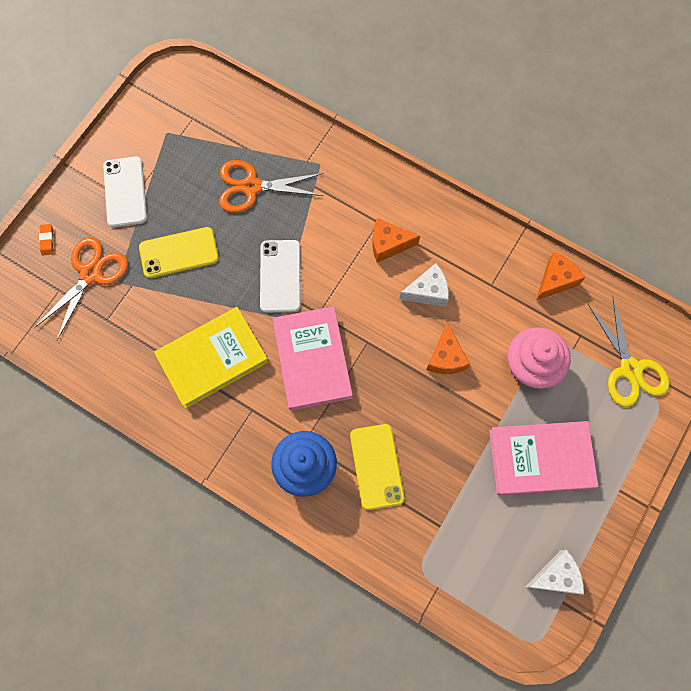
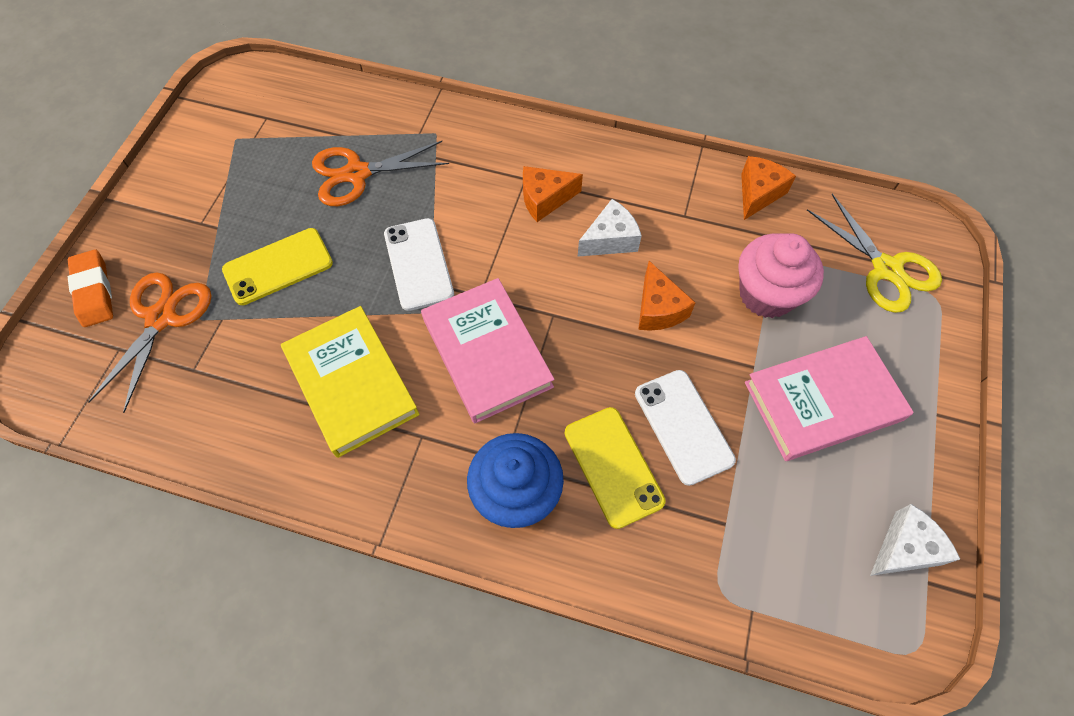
camera: 15 degrees left, 10 degrees down
(47, 240) = (94, 291): orange eraser -> orange eraser, size x1.86
(125, 192) = (193, 213): white phone -> white phone (683, 426)
(212, 358) = (351, 383): yellow book -> yellow book turned 75 degrees counterclockwise

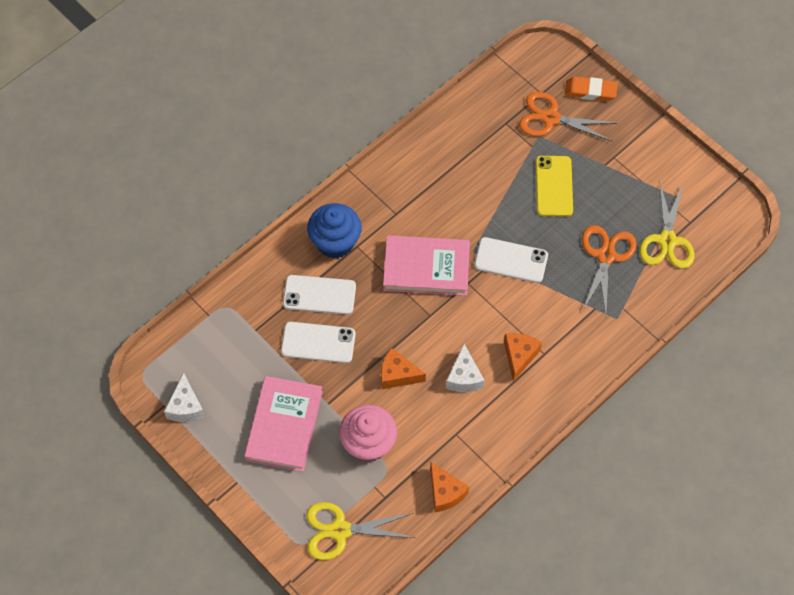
camera: 120 degrees right, 0 degrees up
(161, 318) = (550, 118): orange scissors -> orange scissors turned 150 degrees clockwise
(304, 127) = (667, 241): none -> yellow scissors
(351, 383) = (449, 193): yellow book -> none
(613, 466) = (319, 295): yellow phone -> white phone

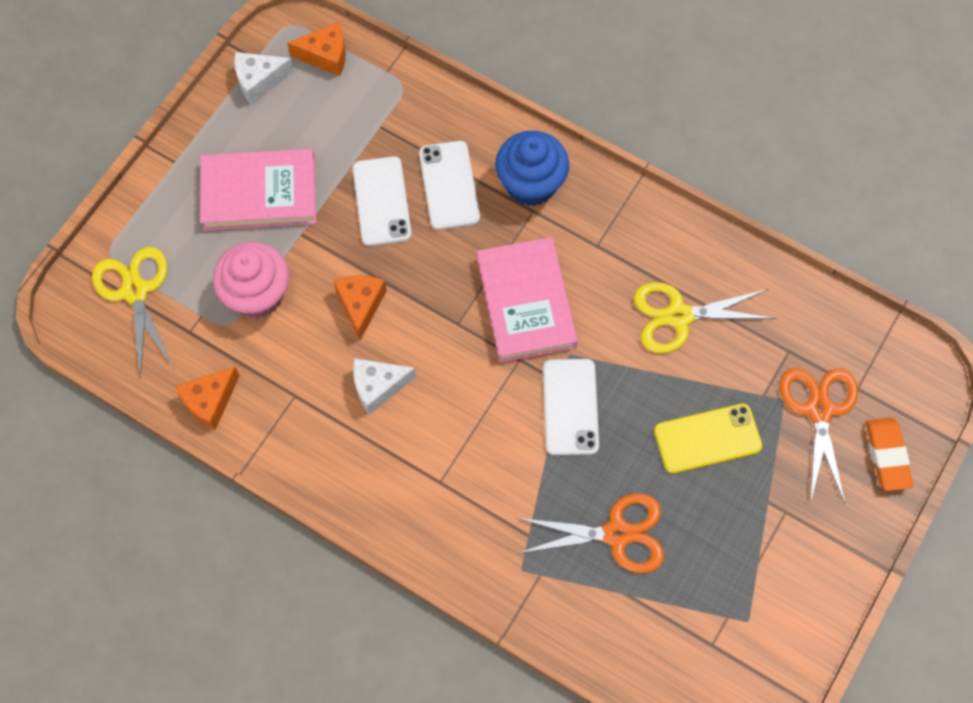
camera: 75 degrees right, 5 degrees up
(519, 356) = (427, 450): orange cheese -> orange cheese (326, 56)
(667, 241) = (669, 617): yellow scissors -> yellow scissors (678, 316)

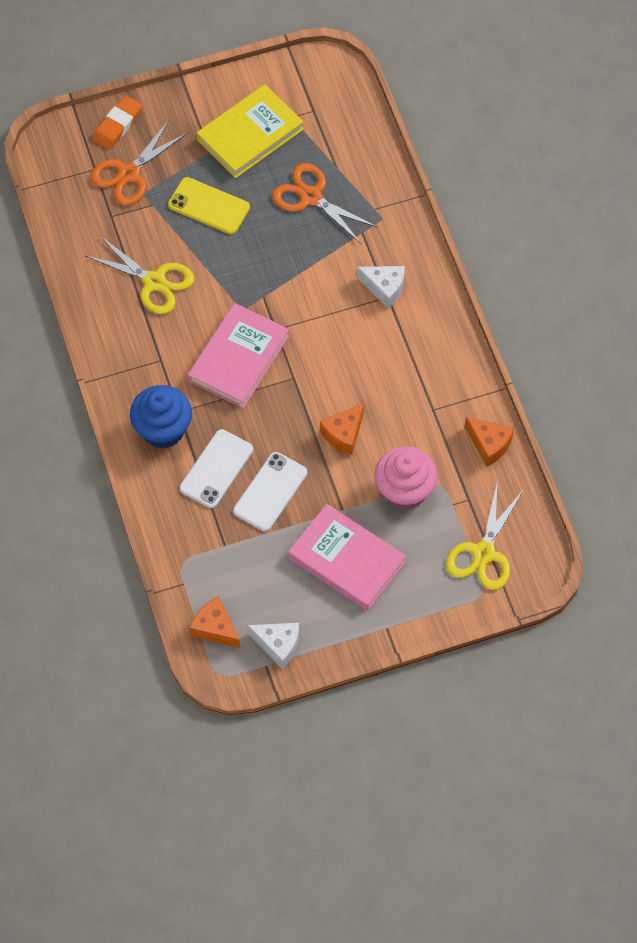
camera: 140 degrees left, 5 degrees down
(210, 401) = (489, 444): orange cheese -> orange cheese turned 45 degrees clockwise
(378, 387) = (376, 376): white cheese -> white cheese (384, 288)
(570, 407) = (271, 280): white phone -> none
(748, 557) = (250, 134): none -> yellow book

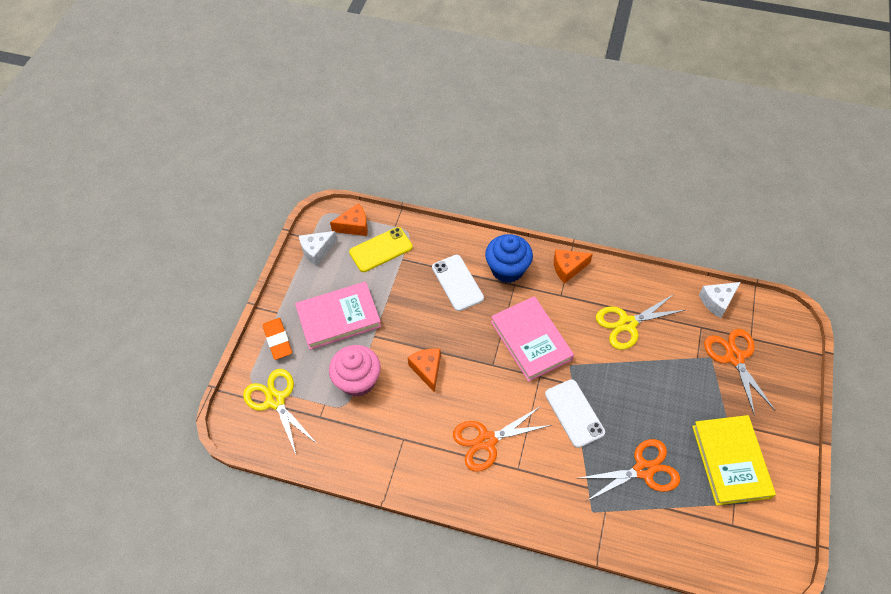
camera: 125 degrees right, 5 degrees down
(118, 125) = (786, 373): orange eraser -> orange eraser (278, 340)
(209, 206) = (675, 393): yellow phone -> yellow phone (381, 250)
(270, 492) = (418, 303): white phone -> white phone (574, 413)
(379, 337) = (486, 441): none -> orange scissors
(384, 288) = (526, 471): white cheese -> white cheese (717, 301)
(489, 444) = (348, 458): orange cheese -> orange cheese (568, 268)

